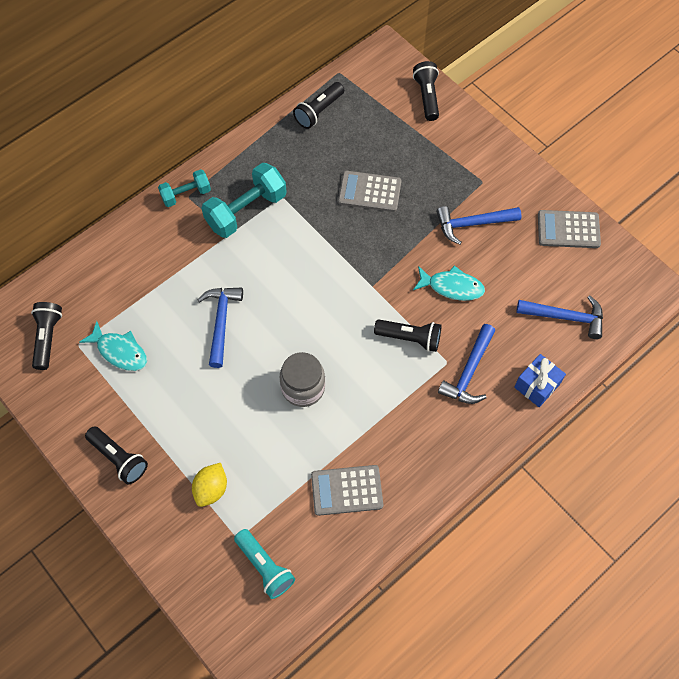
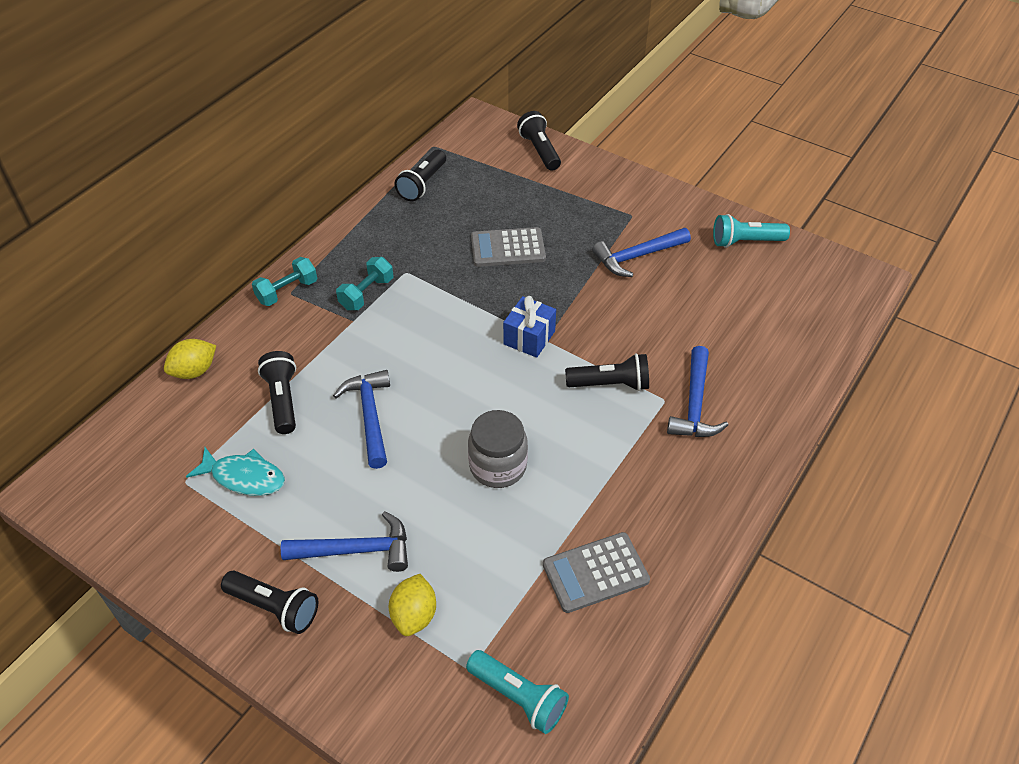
camera: 15 degrees left, 15 degrees down
(48, 338) = (141, 483): black flashlight -> black flashlight (283, 400)
(102, 252) = (194, 371): none -> yellow lemon
(246, 211) = (367, 293): turquoise dumbbell -> turquoise dumbbell, size x0.59
(452, 287) = (639, 322): turquoise fish -> none
(537, 385) = (780, 401): blue gift -> blue gift (529, 338)
(565, 317) = (781, 325): blue hammer -> blue hammer (356, 550)
(568, 229) = (745, 241): grey calculator -> turquoise flashlight

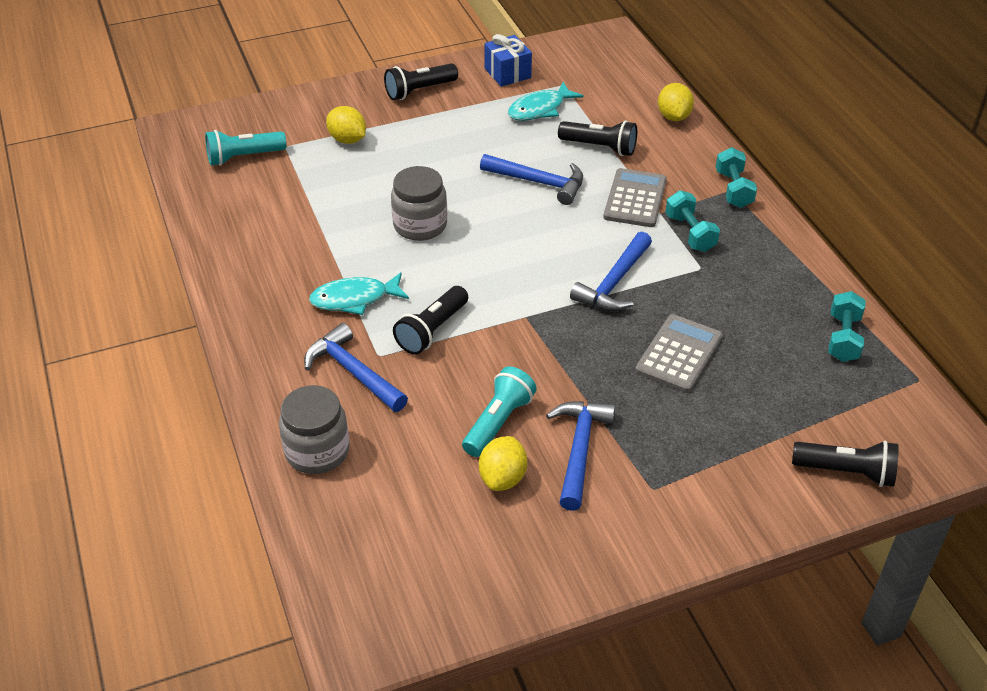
camera: 125 degrees right, 5 degrees down
(356, 550) = (424, 134): blue hammer -> blue hammer (614, 283)
(422, 184) = (843, 338): black flashlight -> turquoise dumbbell
(529, 338) = (538, 308): blue gift -> blue gift (507, 73)
(595, 572) = (279, 229): grey calculator -> grey calculator (635, 199)
(625, 453) = (354, 299): none -> turquoise fish
(695, 279) = (503, 478): none -> yellow lemon
(745, 241) = (519, 568): turquoise flashlight -> turquoise flashlight (498, 422)
(777, 378) = (317, 451): none -> grey jar

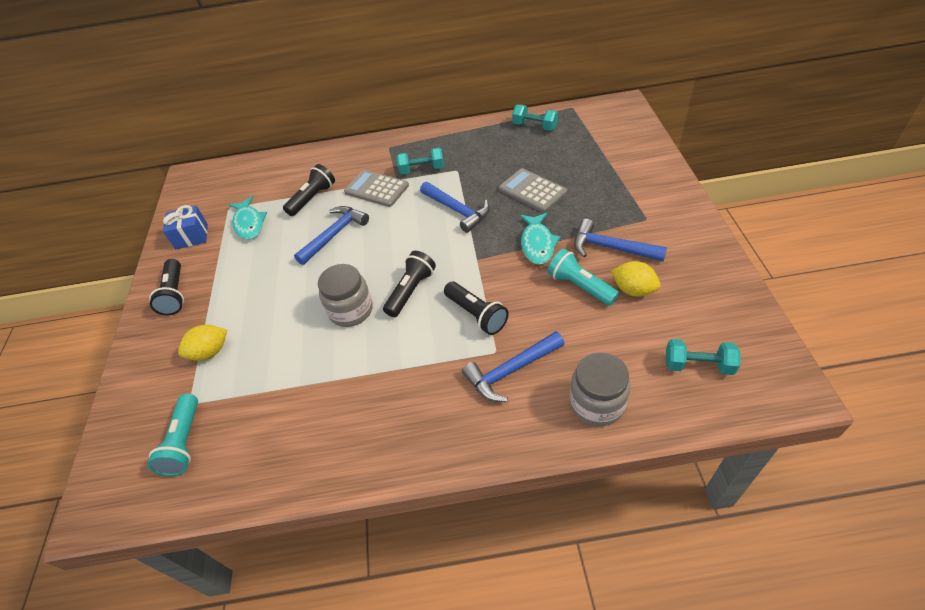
camera: 70 degrees left, 5 degrees up
(354, 299) = (424, 363): turquoise fish -> turquoise fish (537, 244)
(673, 117) = (301, 159): yellow lemon -> none
(733, 189) = (388, 145): turquoise dumbbell -> turquoise dumbbell (698, 365)
(846, 472) = (638, 143): black flashlight -> black flashlight (411, 291)

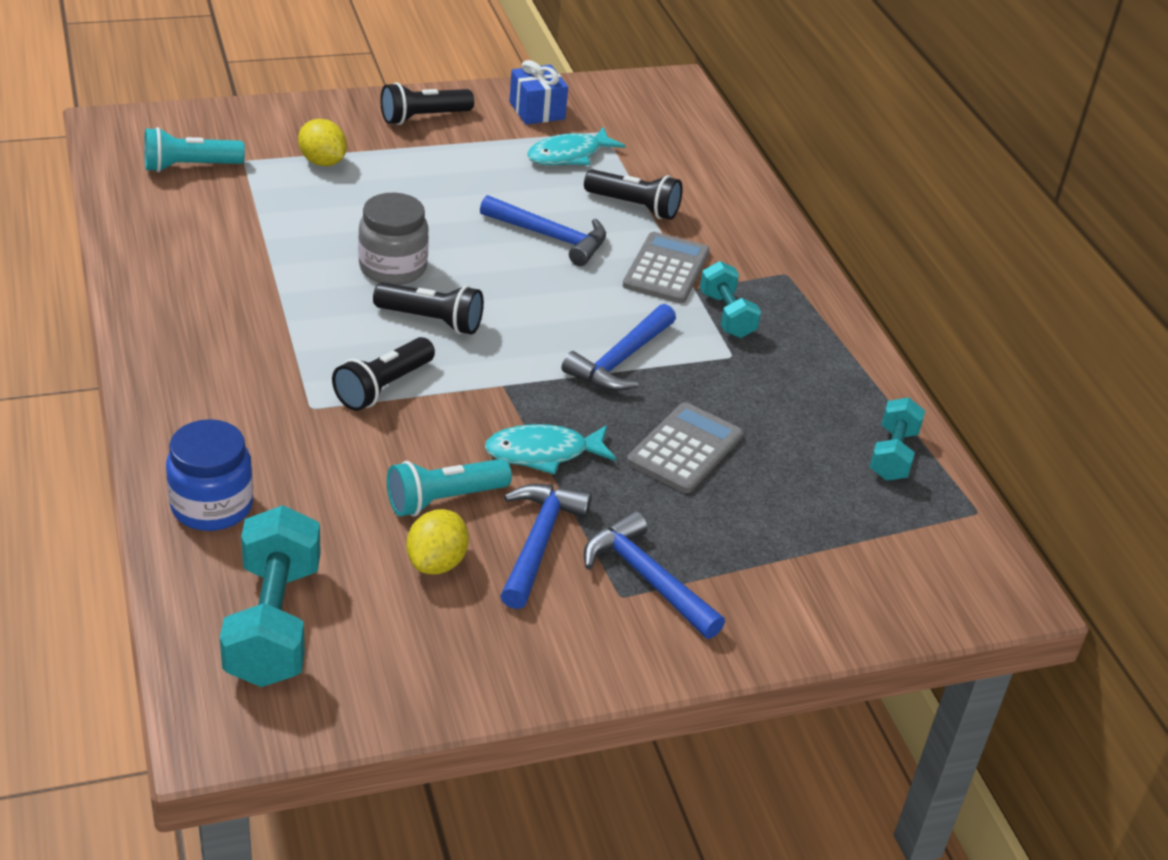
camera: 70 degrees right, 10 degrees down
(511, 371) = (275, 422): blue hammer -> blue hammer (647, 578)
(580, 286) = (444, 499): turquoise flashlight -> turquoise flashlight turned 150 degrees counterclockwise
(597, 403) = (212, 506): grey jar -> blue jar
(698, 365) = (273, 623): turquoise dumbbell -> turquoise dumbbell, size x1.68

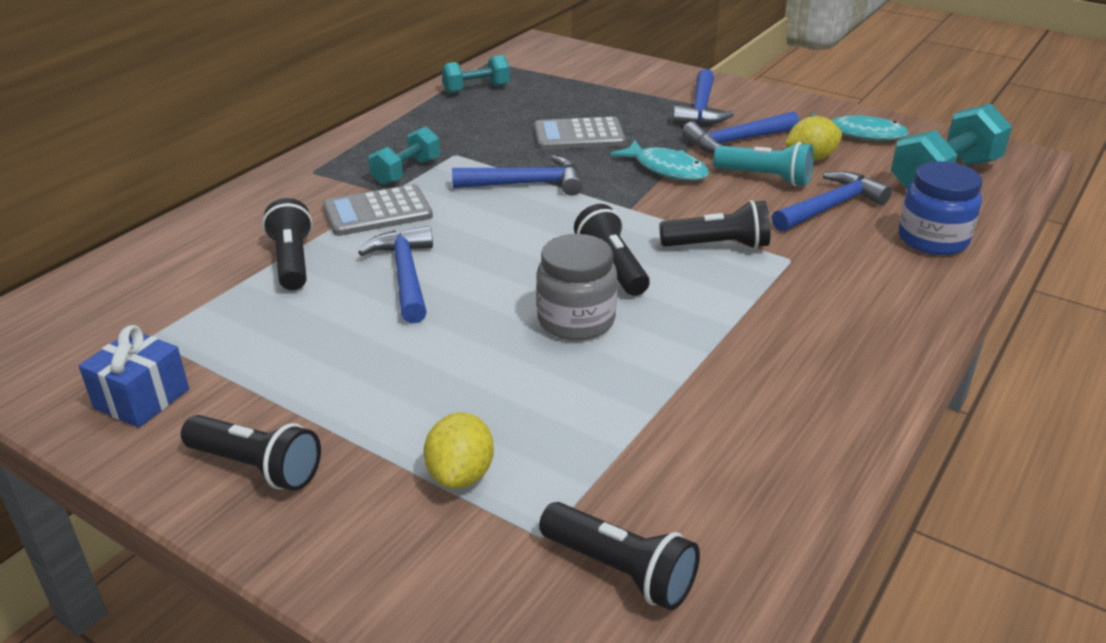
camera: 125 degrees left, 5 degrees down
(190, 166) = (620, 570): turquoise flashlight -> black flashlight
(342, 495) = (830, 207): none -> blue hammer
(569, 155) = (232, 332): turquoise fish -> turquoise fish (860, 134)

